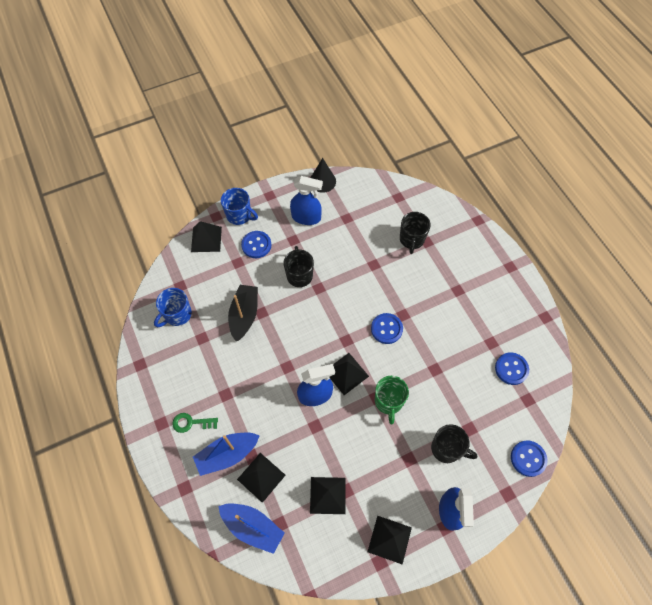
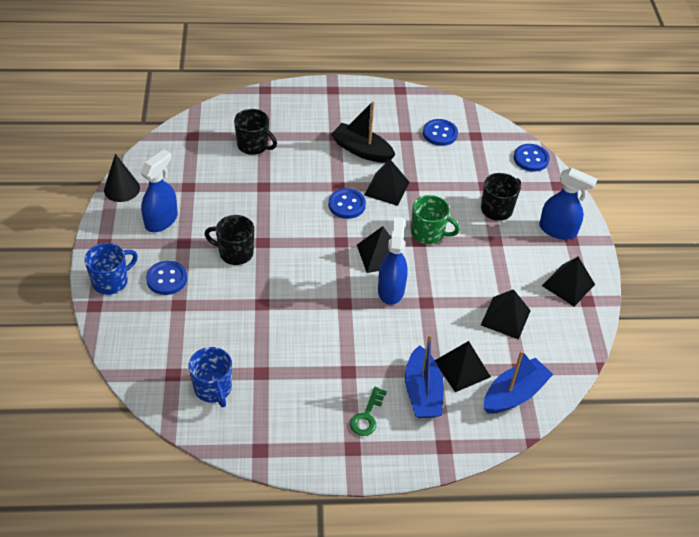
camera: 70 degrees left, 15 degrees down
(206, 239) = (122, 326): black pyramid -> black pyramid (386, 188)
(244, 315) = (256, 321): black boat -> black boat (362, 150)

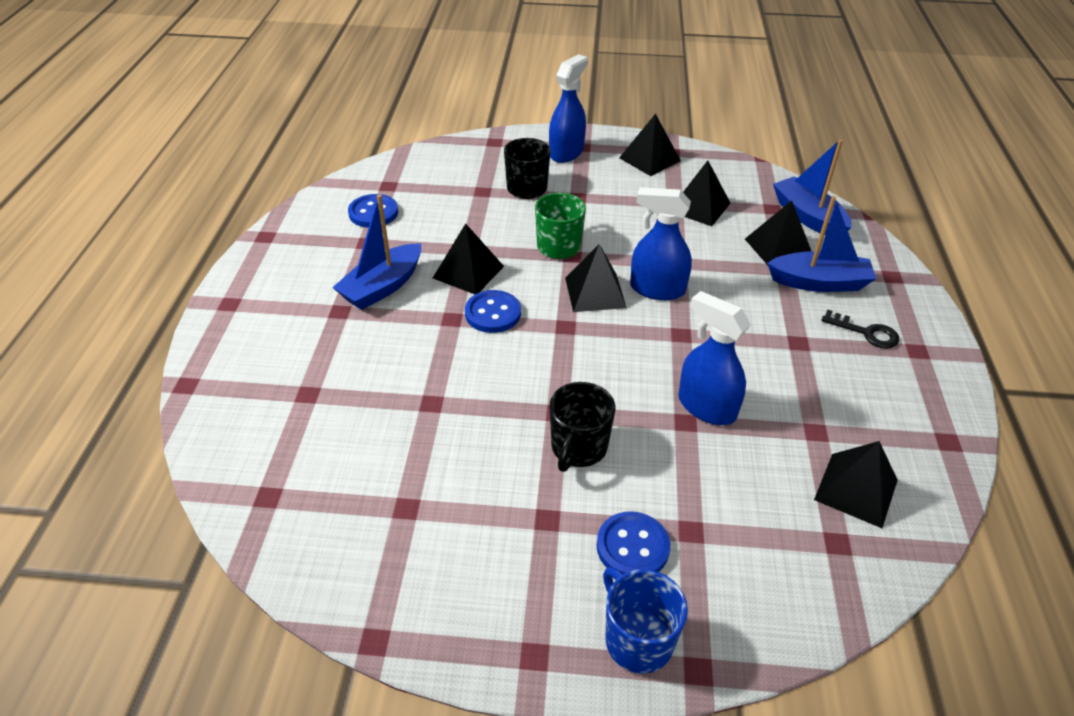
camera: 80 degrees left, 5 degrees down
(122, 189) = (385, 622): black cone -> none
(161, 220) = (487, 552): blue spray bottle -> blue spray bottle (706, 407)
(213, 389) = (856, 490): blue mug -> black pyramid
(253, 146) = (328, 409): black mug -> none
(362, 150) = (382, 287): black boat -> blue boat
(367, 416) = (866, 332): green key -> black key
(531, 159) = (444, 152): blue button -> none

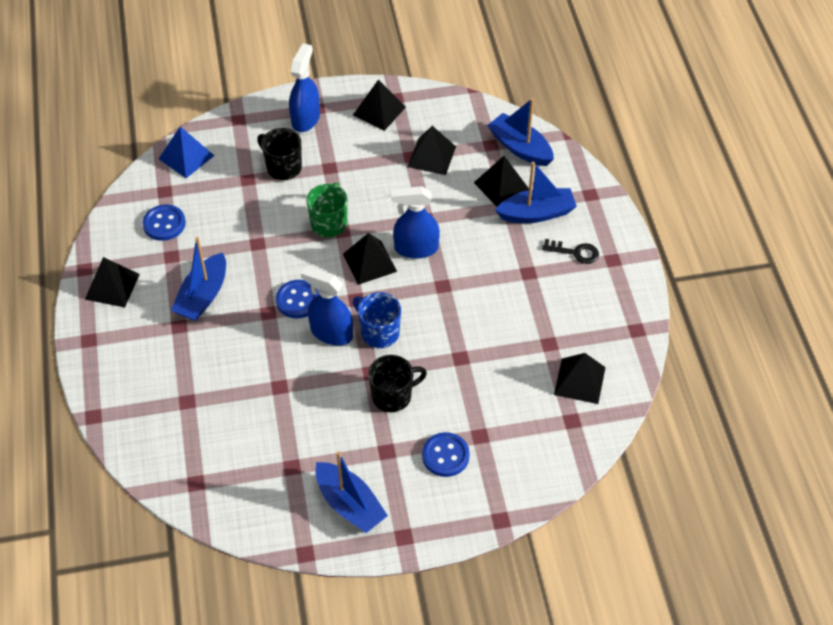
camera: 15 degrees left, 10 degrees up
(425, 162) = (186, 157): none -> blue pyramid
(468, 272) = (265, 266): black pyramid -> black pyramid (112, 286)
(468, 583) = (349, 504): none -> blue boat
(578, 448) = (393, 396): black mug -> black mug turned 120 degrees counterclockwise
(637, 640) = (462, 512): blue mug -> blue mug (379, 332)
(706, 407) = (472, 342): blue spray bottle -> blue spray bottle (331, 333)

